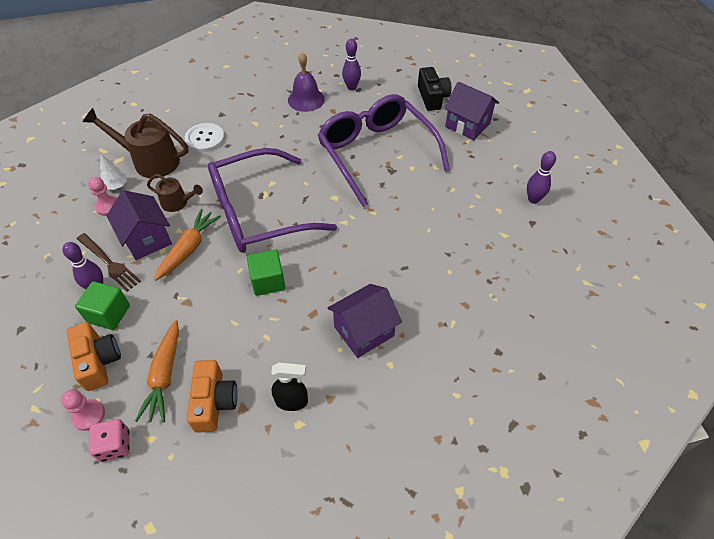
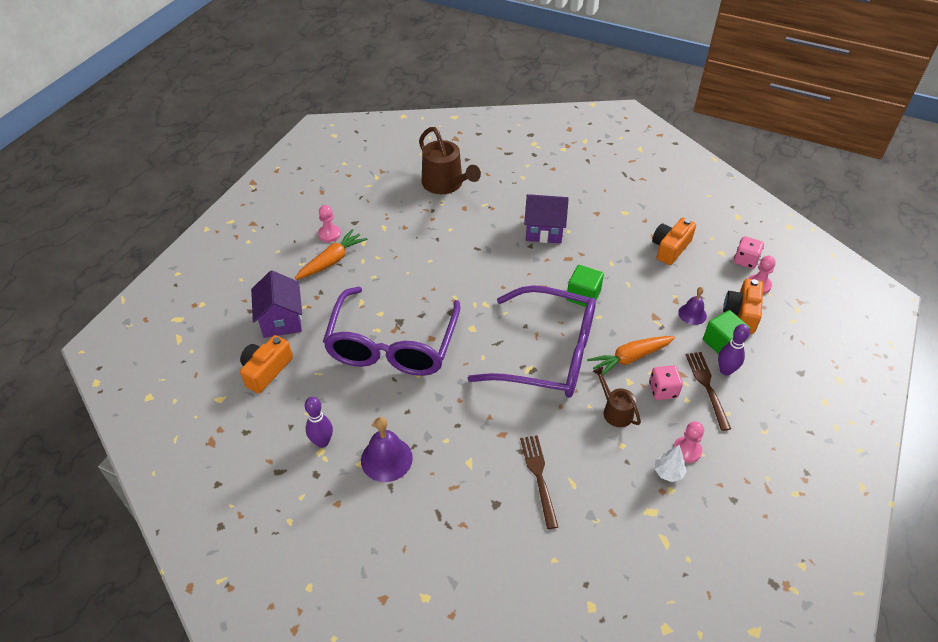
camera: 140 degrees left, 5 degrees down
(147, 239) = (663, 390): purple house -> pink dice
(150, 161) = (616, 484): brown watering can -> brown watering can (446, 184)
(151, 328) = (692, 314): none -> purple bell
(164, 375) = (696, 279): orange carrot -> orange carrot (332, 261)
(205, 139) = (539, 477): white button -> brown fork
(292, 401) = (620, 223): black spray bottle -> none
(432, 97) = (266, 370): black camera -> orange camera
(533, 199) = (329, 234): purple bowling pin -> pink pawn

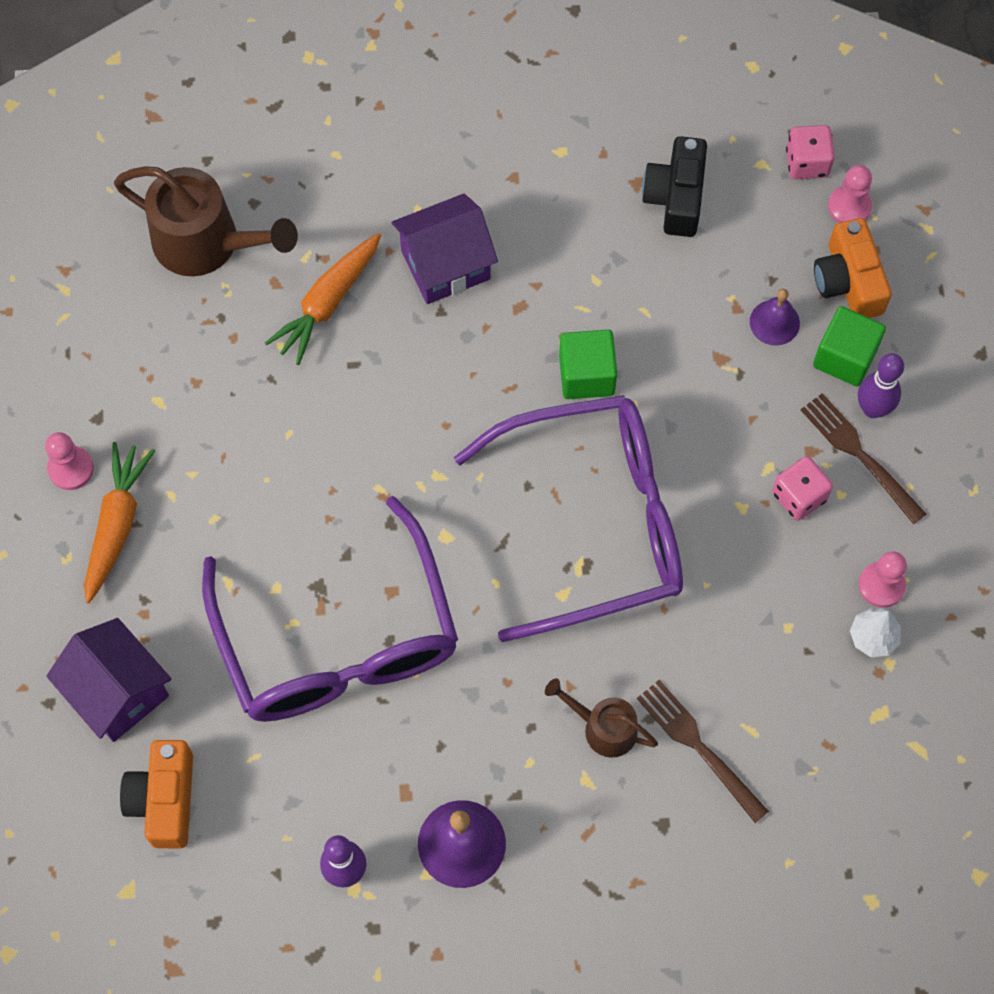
camera: 30 degrees left, 20 degrees up
(615, 411) = (748, 572): brown watering can -> brown watering can (603, 728)
(630, 358) = (722, 462): orange carrot -> orange carrot (328, 303)
(670, 248) = (675, 197): orange camera -> black camera

